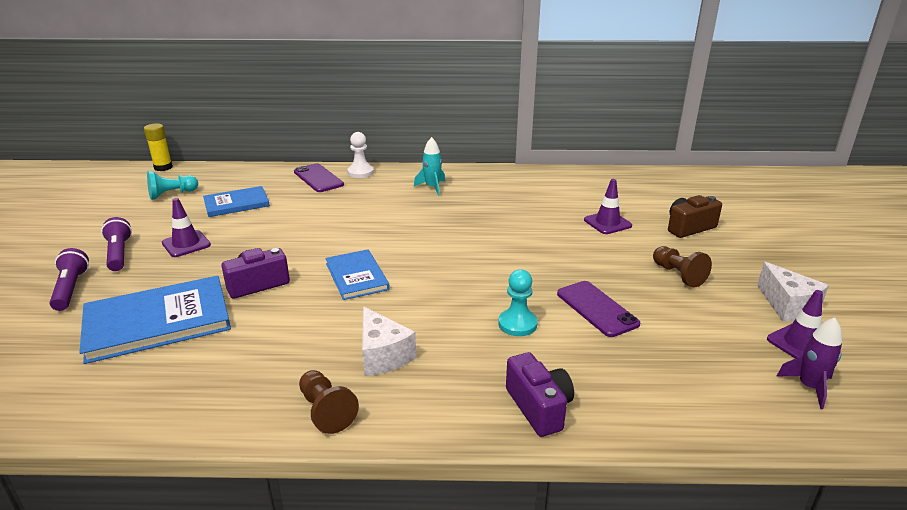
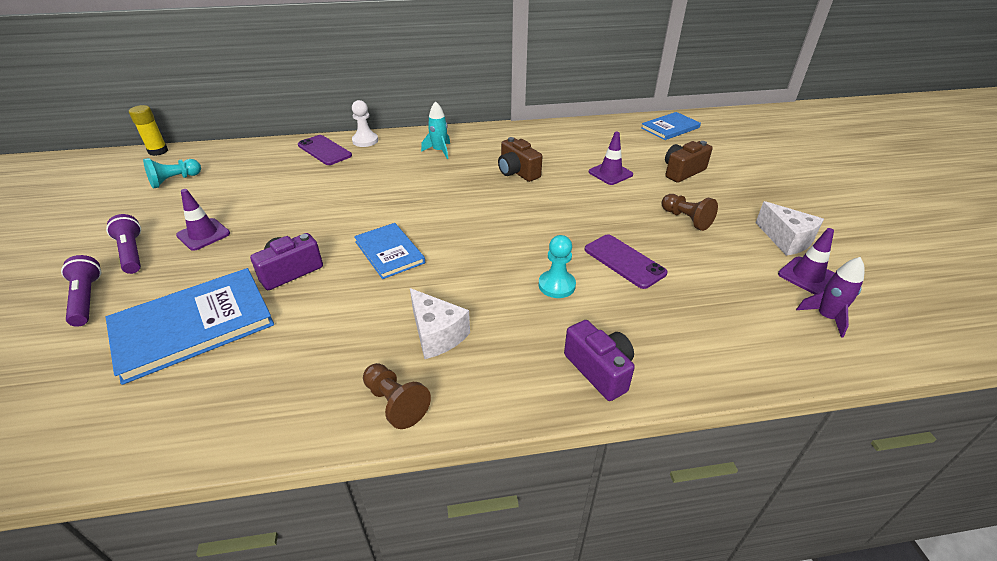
camera: 10 degrees left, 10 degrees up
(236, 203) = (246, 185): blue book -> blue book (670, 128)
(507, 214) = (517, 172): none -> brown camera

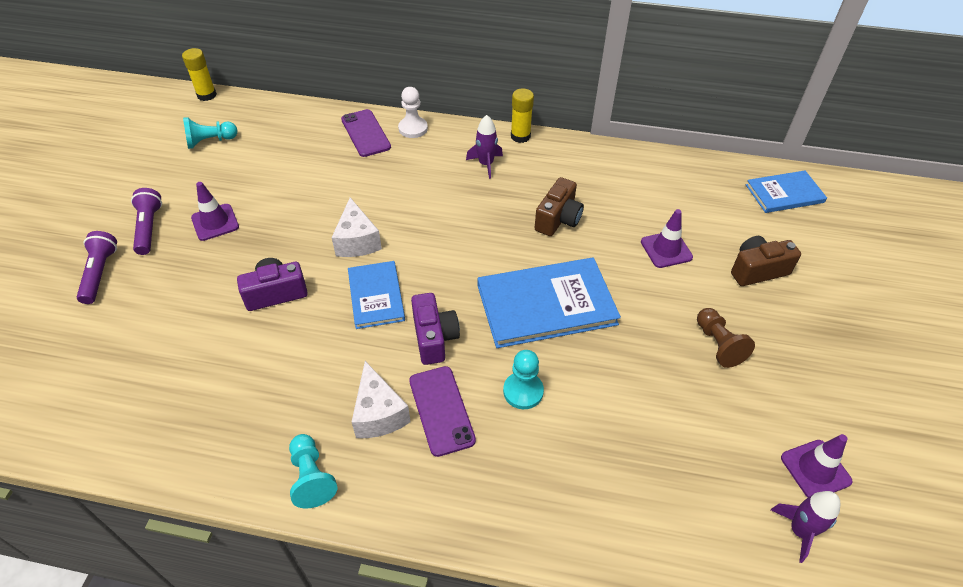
camera: 20 degrees right, 10 degrees up
(193, 325) = (175, 332): blue book -> blue book (546, 304)
(395, 403) = (311, 477): brown pawn -> turquoise pawn
(439, 151) = (486, 164): turquoise rocket -> purple rocket
(457, 130) = (520, 136): none -> yellow glue stick
(517, 172) = (558, 219): brown camera -> brown camera turned 135 degrees counterclockwise
(599, 370) = (513, 509): purple camera -> purple camera (434, 338)
(624, 261) = (612, 382): purple phone -> purple phone (441, 410)
(786, 240) = (824, 411): white cheese -> white cheese (357, 241)

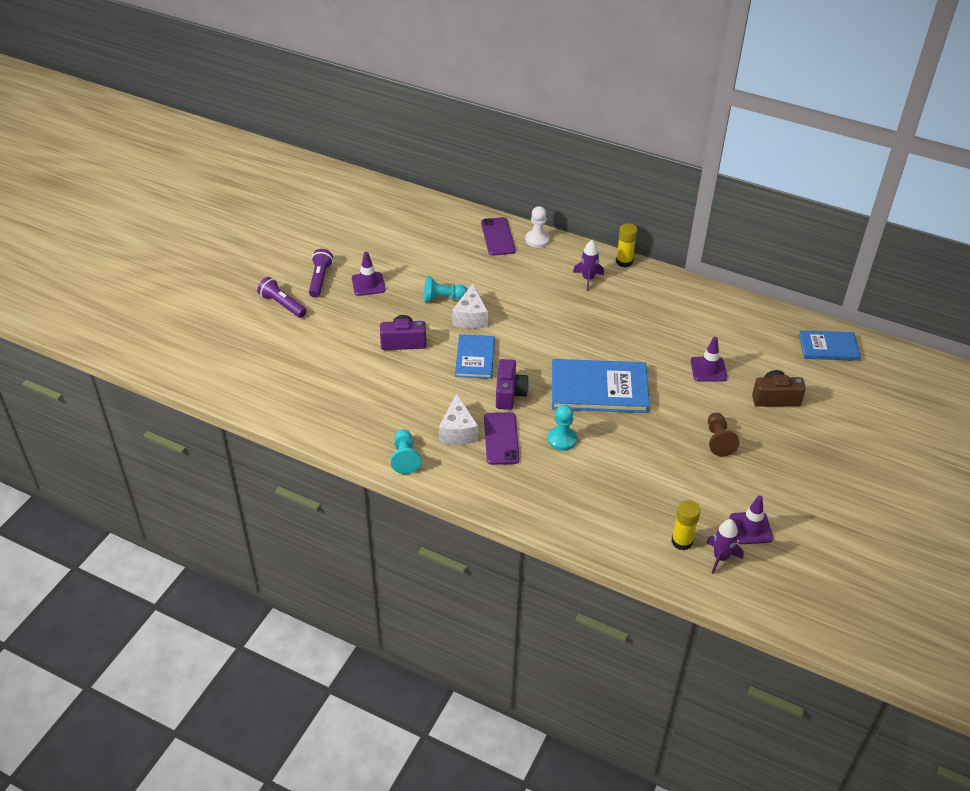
camera: 15 degrees right, 5 degrees down
(100, 273) = (282, 304): purple flashlight -> purple flashlight turned 60 degrees counterclockwise
(207, 95) = (377, 183): yellow glue stick -> yellow glue stick (682, 541)
(210, 141) = (374, 222): turquoise pawn -> turquoise pawn (442, 298)
(558, 219) = (631, 331): brown camera -> none

